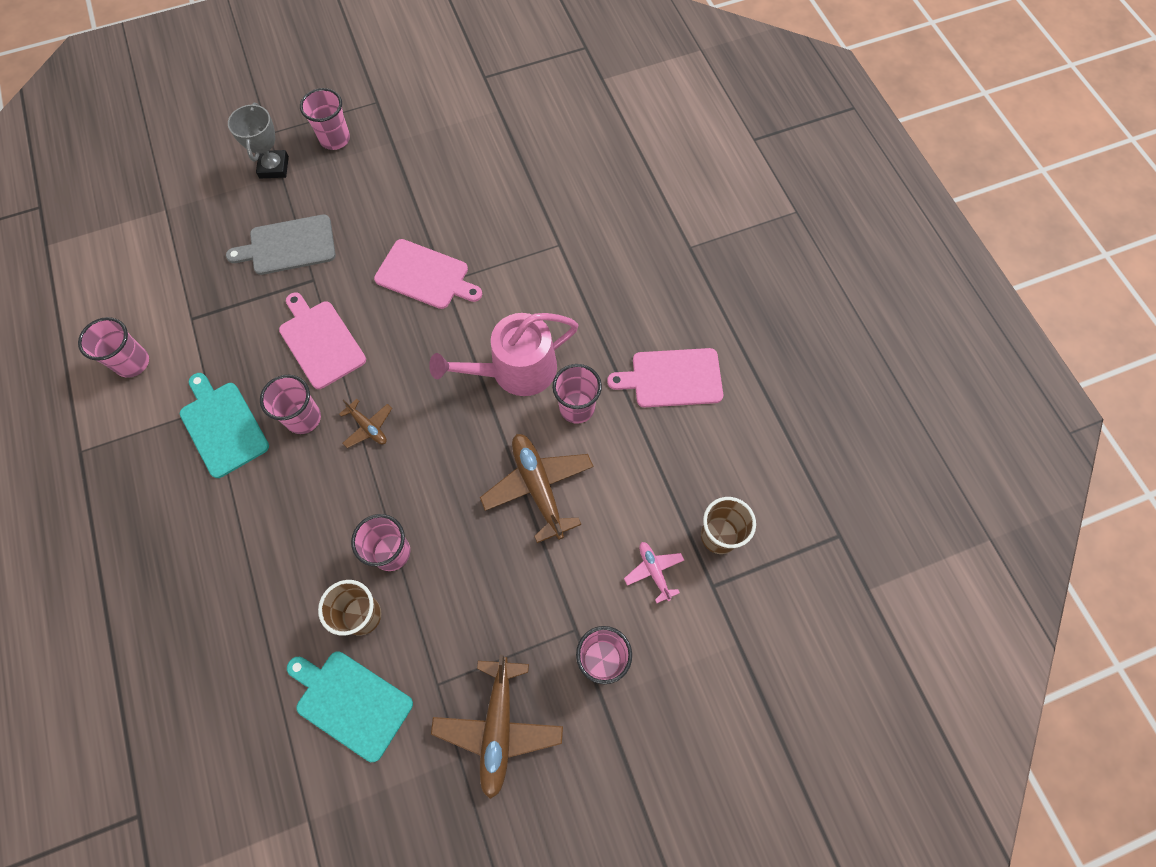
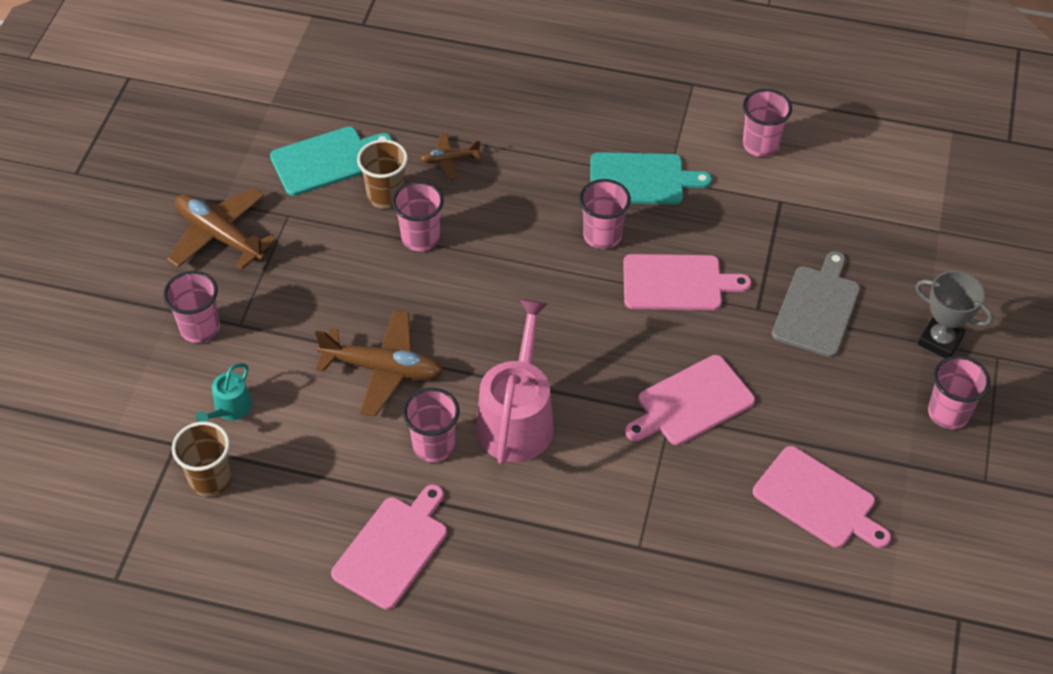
camera: 125 degrees right, 15 degrees down
(368, 427) = (553, 276): brown plane -> brown plane (449, 160)
(452, 173) = (818, 500): none -> pink cutting board
(654, 571) = (230, 409): pink plane -> turquoise watering can

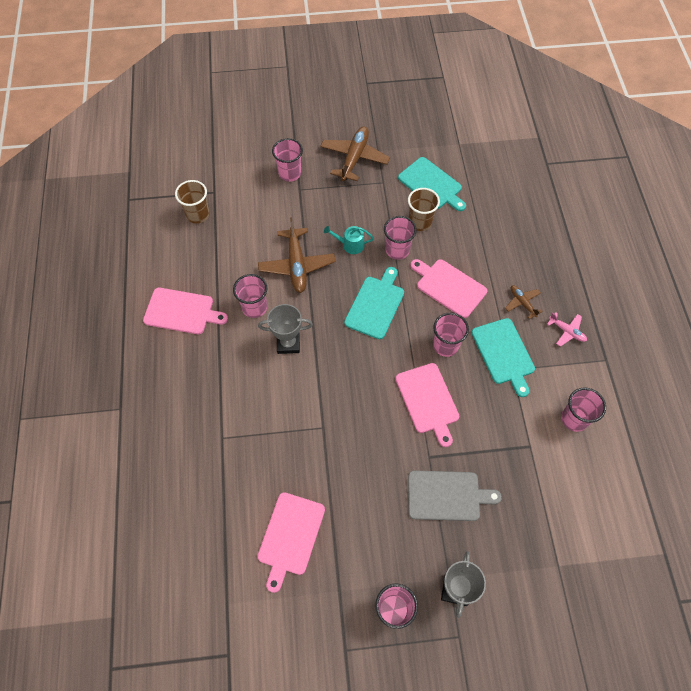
camera: 70 degrees right, 10 degrees up
(230, 409) = (244, 206): turquoise watering can -> turquoise watering can (350, 245)
(449, 160) = (464, 244): brown plane -> brown plane (522, 303)
(501, 293) = (375, 305): none -> turquoise cutting board
(517, 419) = (288, 343): pink watering can -> grey trophy
(636, 105) = (567, 331): none -> pink plane
(691, 403) = (337, 437): pink cutting board -> pink cutting board (449, 287)

